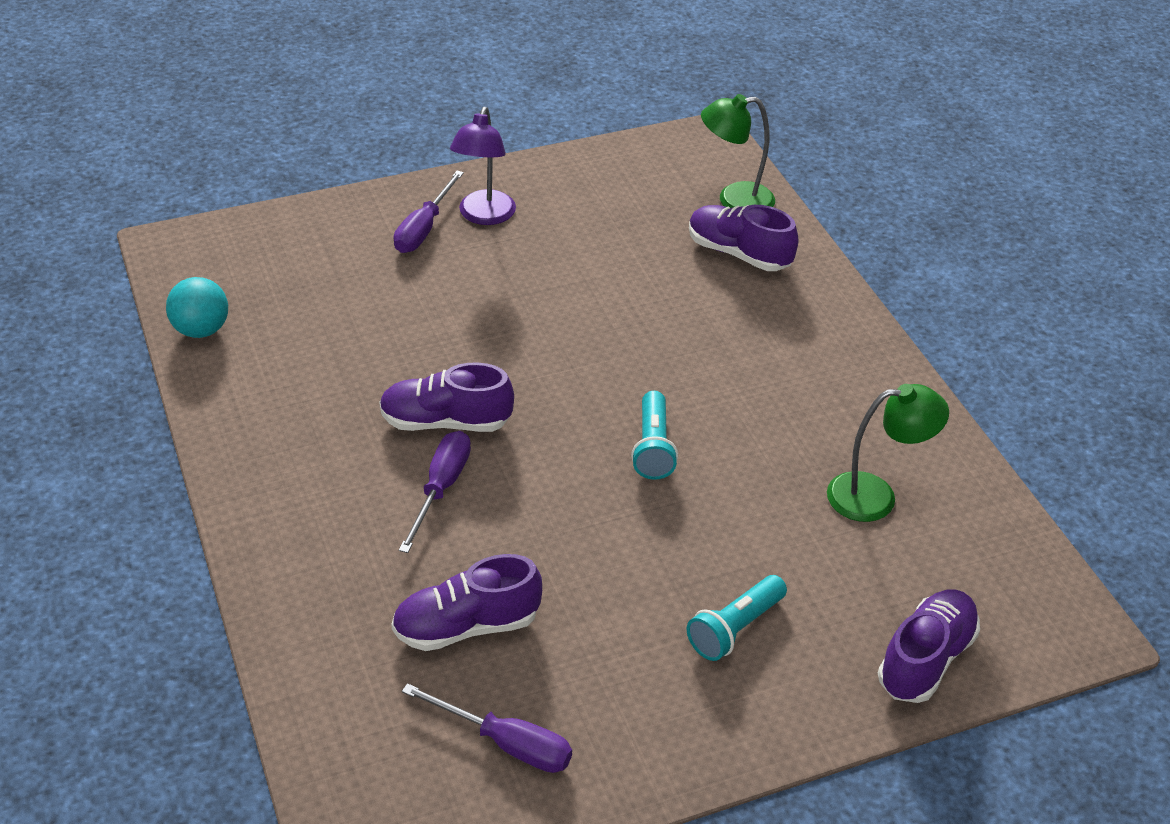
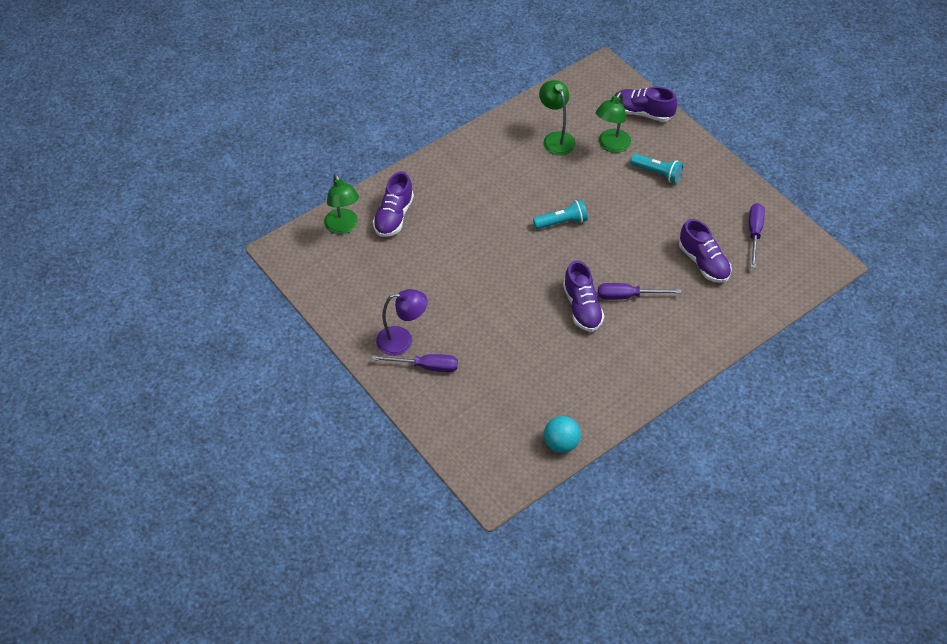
camera: 105 degrees left, 10 degrees up
(835, 576) = (611, 145): none -> green lamp

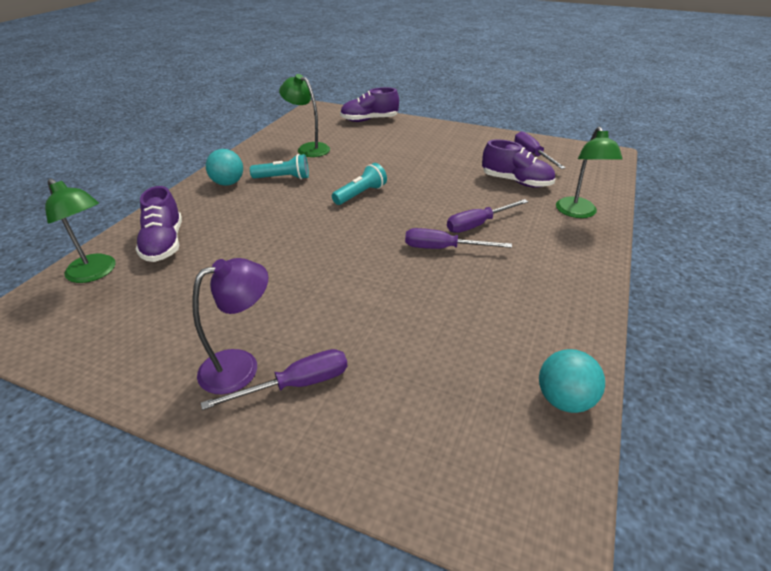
camera: 30 degrees left, 15 degrees down
(465, 162) = (228, 183): none -> turquoise ball
(582, 307) = (443, 248): purple shoe -> purple screwdriver
(611, 145) = (361, 141): green lamp -> green lamp (578, 213)
(657, 173) = (415, 145): turquoise flashlight -> turquoise flashlight (283, 178)

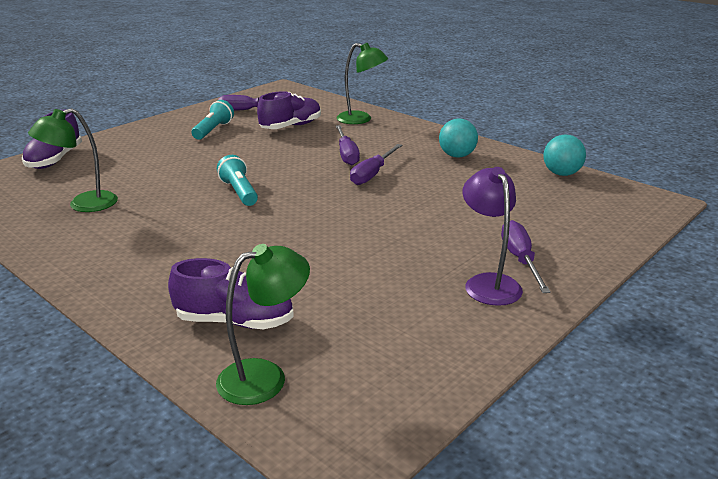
camera: 70 degrees left, 10 degrees down
(228, 183) = (115, 267): turquoise ball -> turquoise ball (457, 156)
(283, 178) = (148, 229): turquoise flashlight -> turquoise flashlight (213, 130)

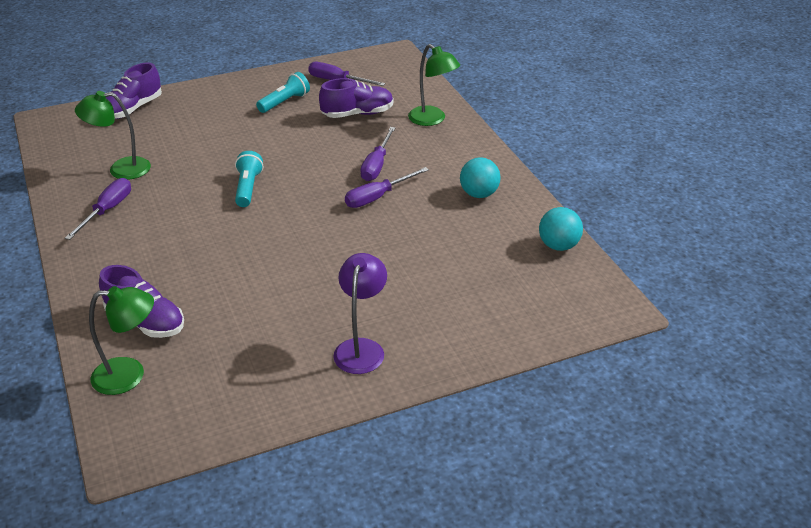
camera: 25 degrees right, 10 degrees up
(520, 259) = (412, 333): purple screwdriver -> purple screwdriver (107, 210)

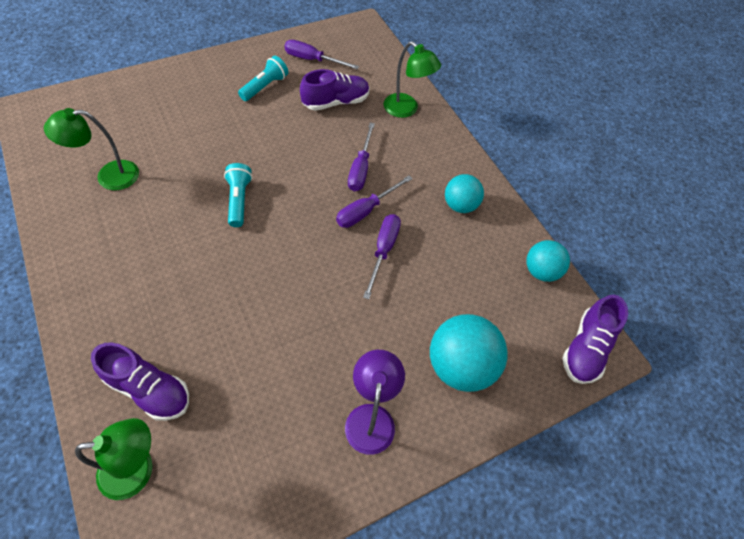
camera: 10 degrees left, 20 degrees up
(107, 210) = (98, 233): purple screwdriver -> purple screwdriver (383, 251)
(132, 109) = (115, 95): purple shoe -> purple shoe (586, 348)
(459, 314) = (460, 365): none -> turquoise ball

